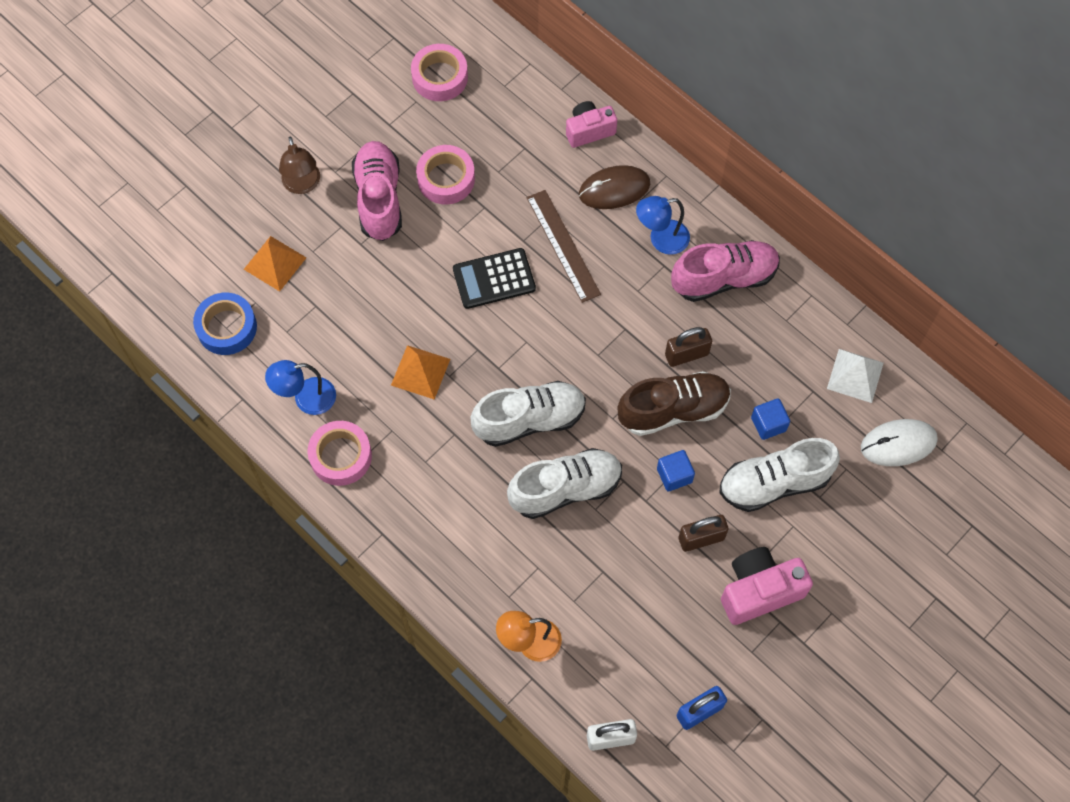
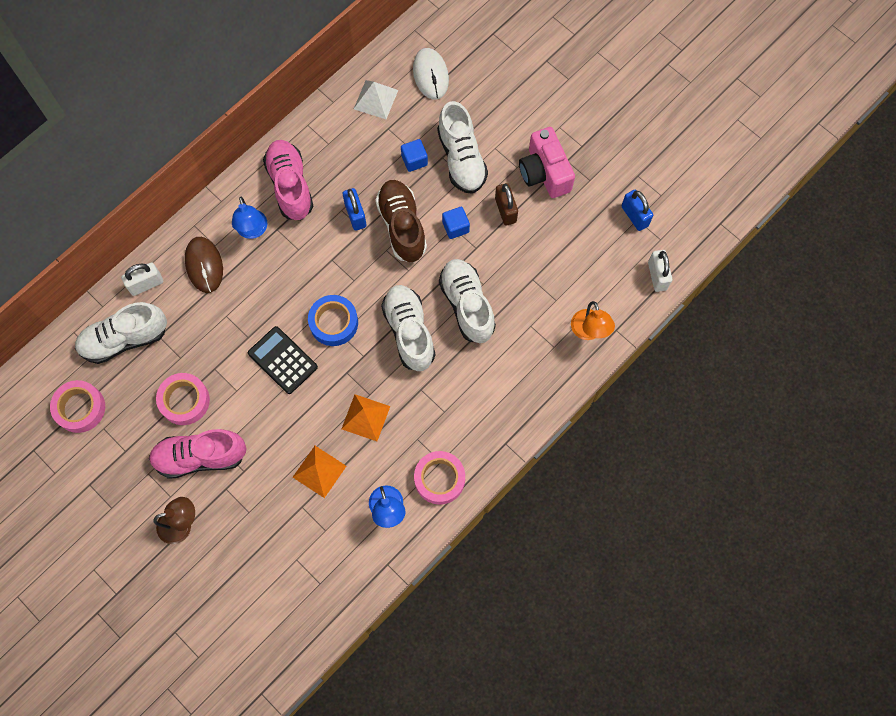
camera: 90 degrees left, 5 degrees up
(227, 327) = (319, 583): blue tape -> blue tape (333, 323)
(275, 263) = (259, 545): orange pyramid -> orange pyramid (319, 471)
(494, 279) = (282, 360): black calculator -> black calculator turned 150 degrees clockwise
(521, 114) = (124, 339): none -> white shoe
(563, 245) = (254, 306): brown ruler -> none
(589, 131) = (146, 284): pink camera -> white padlock
(686, 354) = (355, 215): brown padlock -> blue padlock

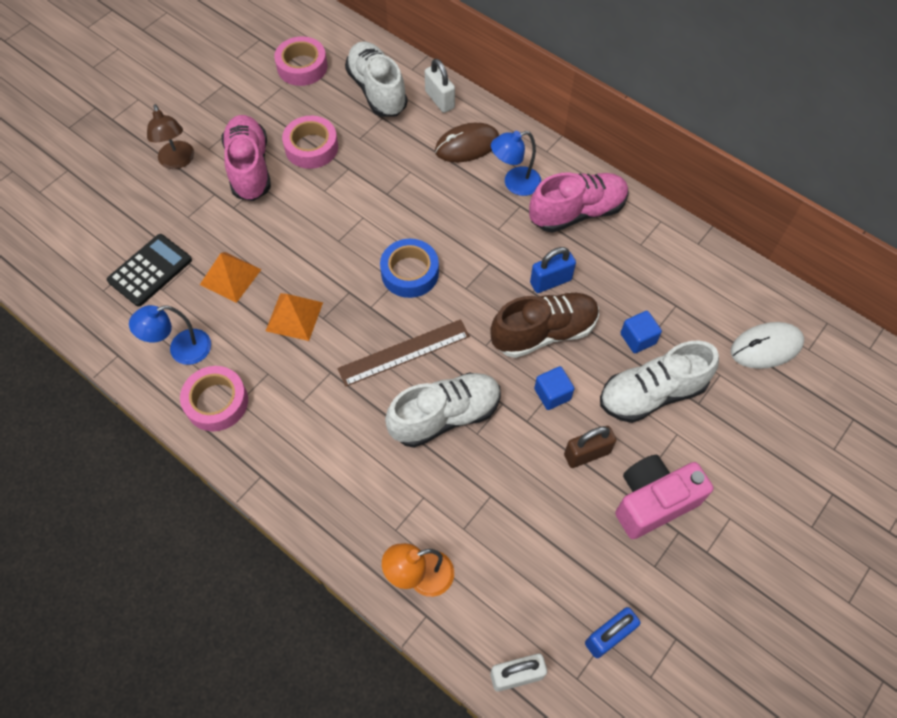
camera: 85 degrees right, 10 degrees down
(282, 360) = (361, 228): black calculator -> black calculator (150, 270)
(375, 99) = (713, 288): white pyramid -> none
(409, 332) = (404, 353): white shoe -> brown ruler

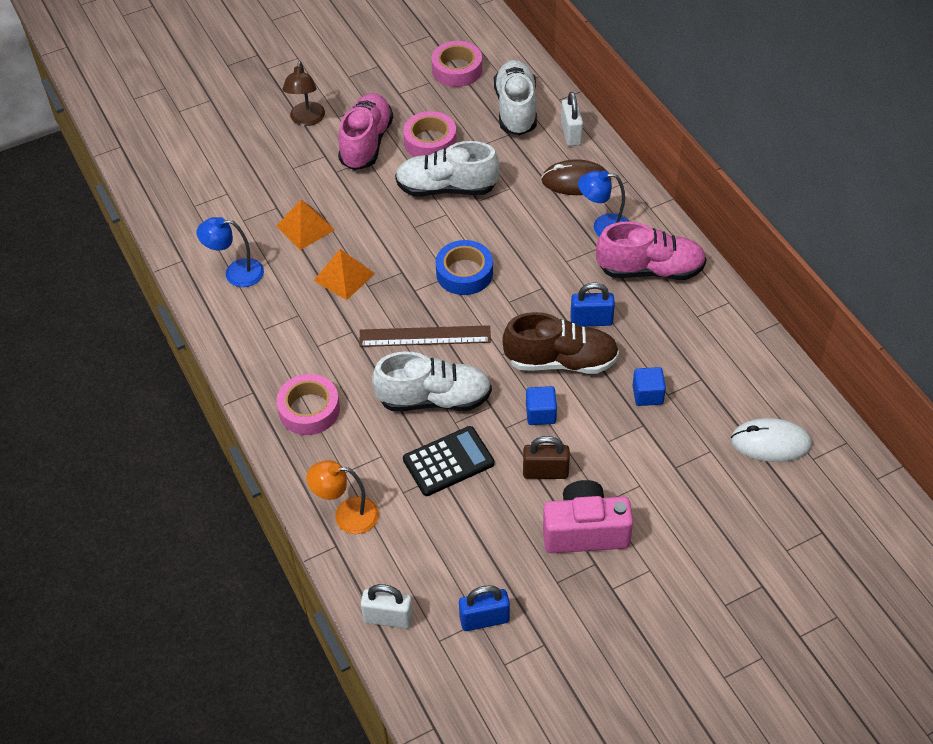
camera: 25 degrees right, 10 degrees down
(150, 270) = (240, 202): black calculator -> black calculator (448, 462)
(216, 402) = (245, 323): pink tape -> pink tape (309, 410)
(651, 393) = (634, 444): white shoe -> white shoe (447, 188)

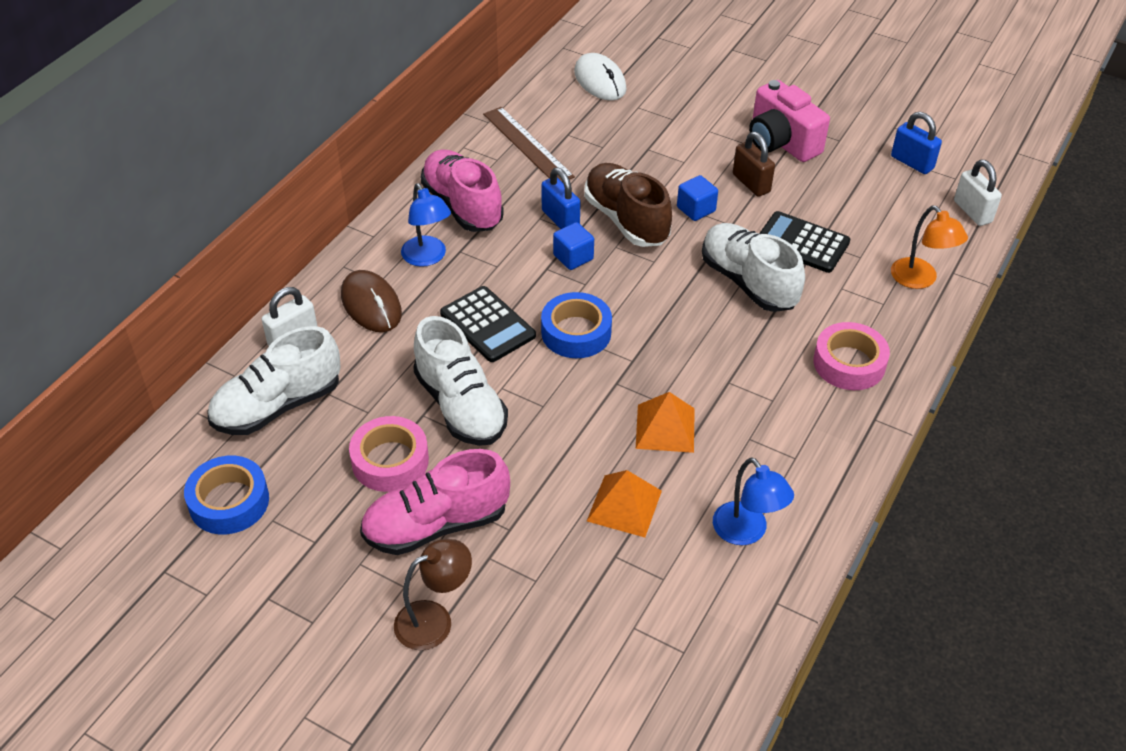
camera: 125 degrees left, 5 degrees down
(425, 336) = (684, 323): brown ruler -> brown ruler (528, 145)
(457, 69) = (229, 502): pink tape -> blue tape
(509, 230) = (487, 325): none -> black calculator
(647, 395) = (614, 157): blue cube -> blue cube (573, 257)

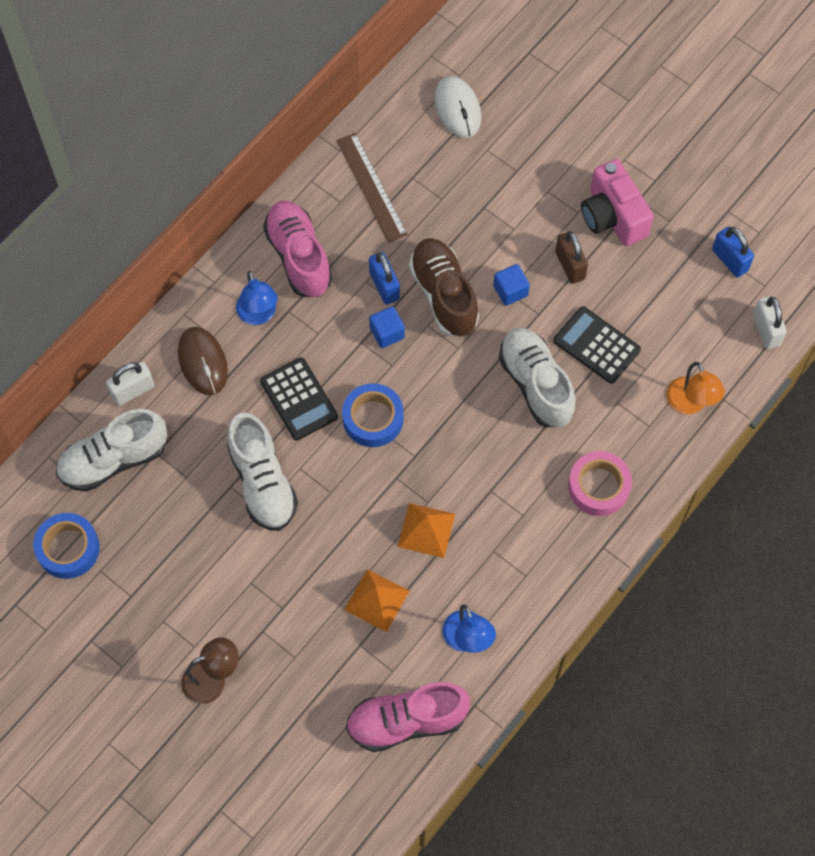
camera: 10 degrees right, 20 degrees up
(390, 461) = (198, 528): pink tape -> none
(436, 525) = (226, 595): pink shoe -> pink shoe (406, 721)

